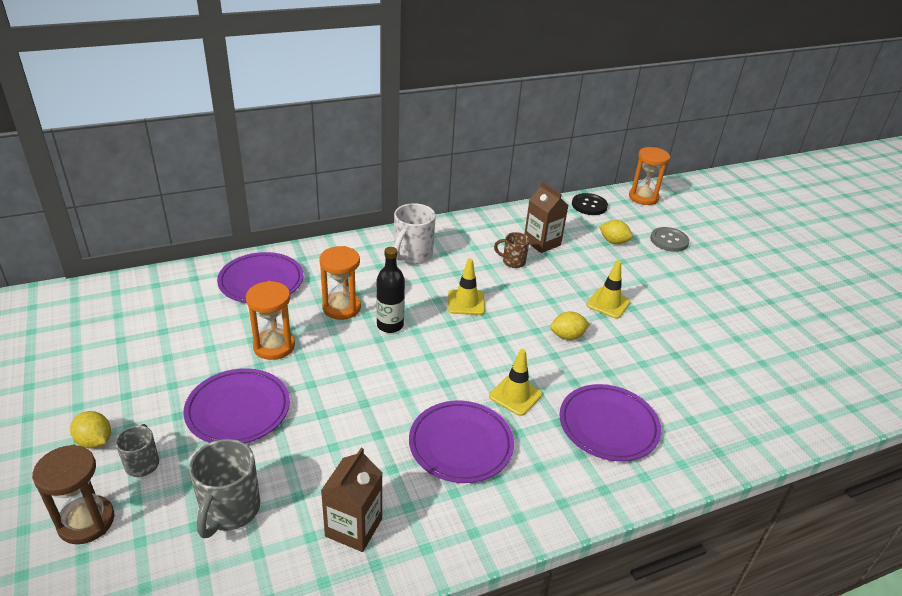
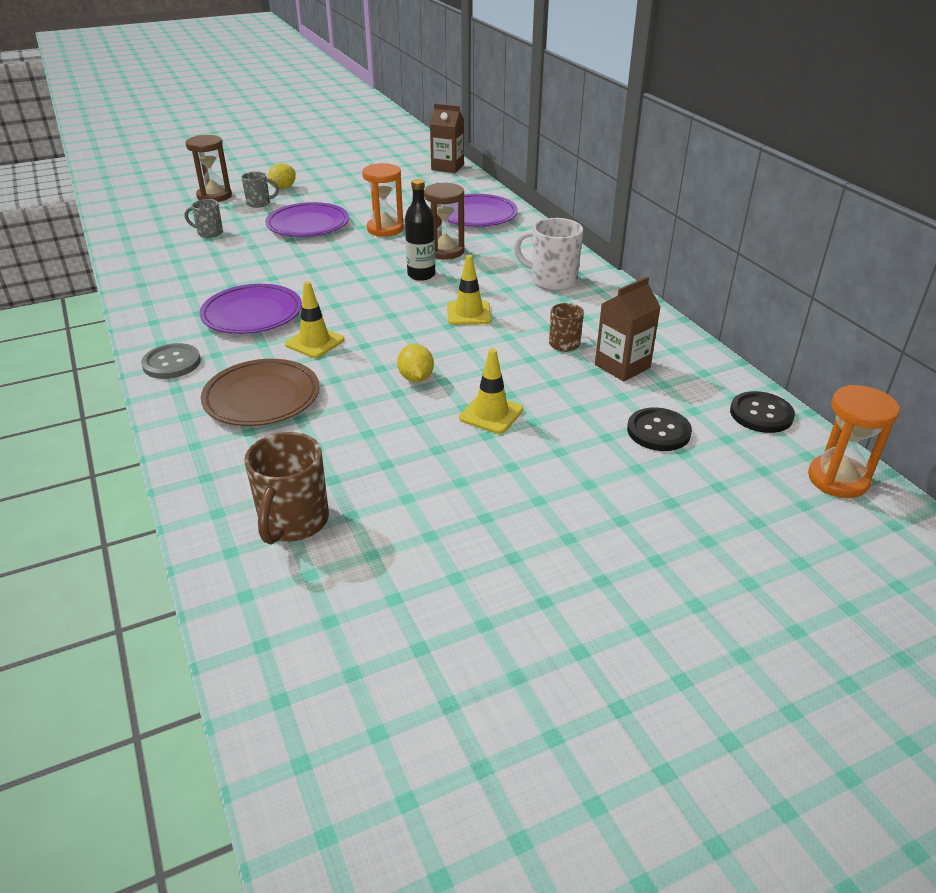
camera: 90 degrees right, 0 degrees up
(230, 510) = (209, 233): grey mug -> grey mug, size x0.60
(341, 308) = (445, 251): orange hourglass -> brown hourglass
(353, 527) = (177, 274): brown carton -> brown carton (447, 167)
(608, 426) = (262, 398): purple plate -> brown plate
(613, 242) = (658, 431): yellow lemon -> black button
(669, 240) = (695, 494): grey button -> grey button (171, 363)
(749, 399) = (293, 522): none -> brown mug

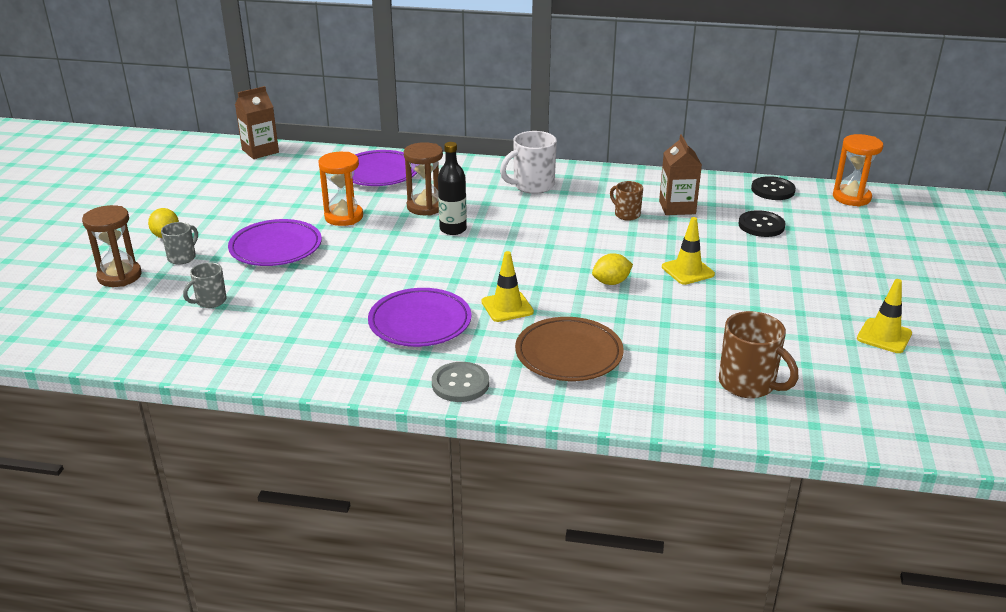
camera: 55 degrees left, 5 degrees down
(416, 378) = (611, 282): yellow lemon -> yellow lemon turned 45 degrees counterclockwise
(469, 313) = (541, 232): yellow traffic cone -> yellow traffic cone (884, 336)

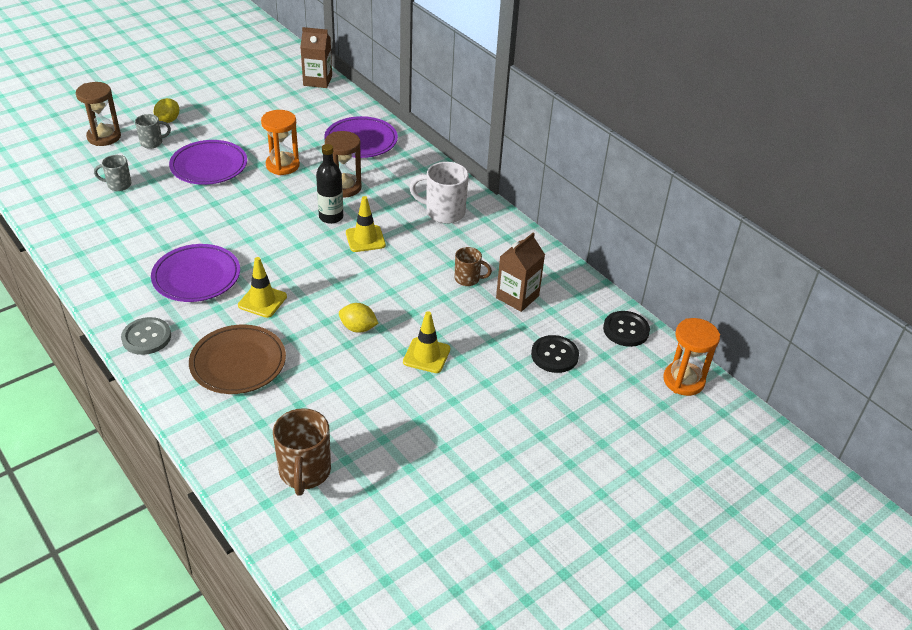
camera: 40 degrees right, 10 degrees up
(626, 214) = (468, 279): brown mug -> brown mug turned 105 degrees clockwise
(884, 336) = (469, 513): yellow traffic cone -> yellow traffic cone (365, 239)

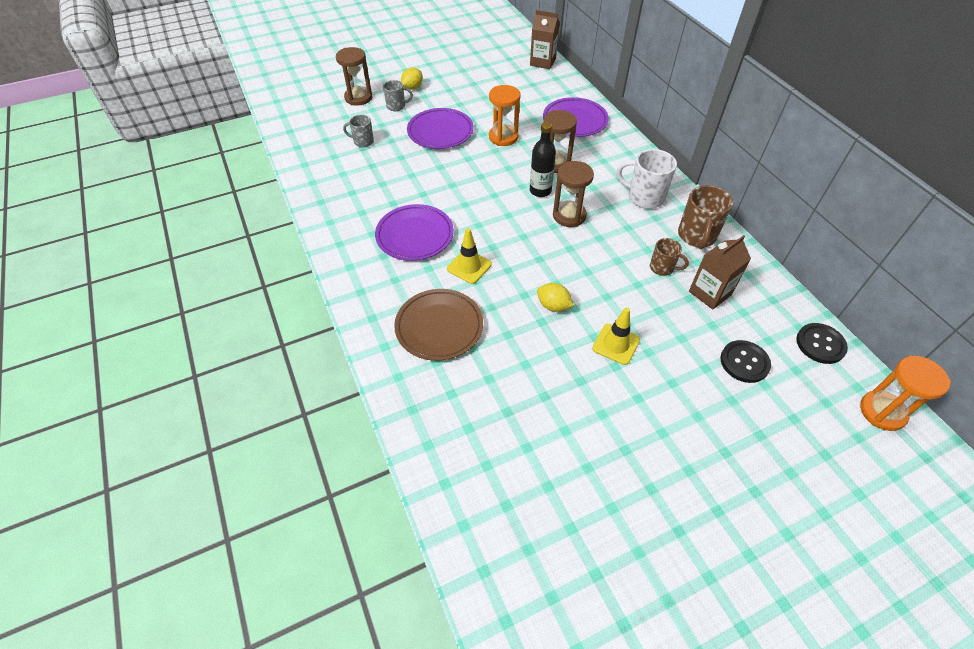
camera: 15 degrees right, 10 degrees up
(146, 337) = (363, 289): grey button -> none
(304, 472) = (485, 455): brown mug -> brown mug (696, 236)
(365, 239) = (569, 216): yellow traffic cone -> brown hourglass

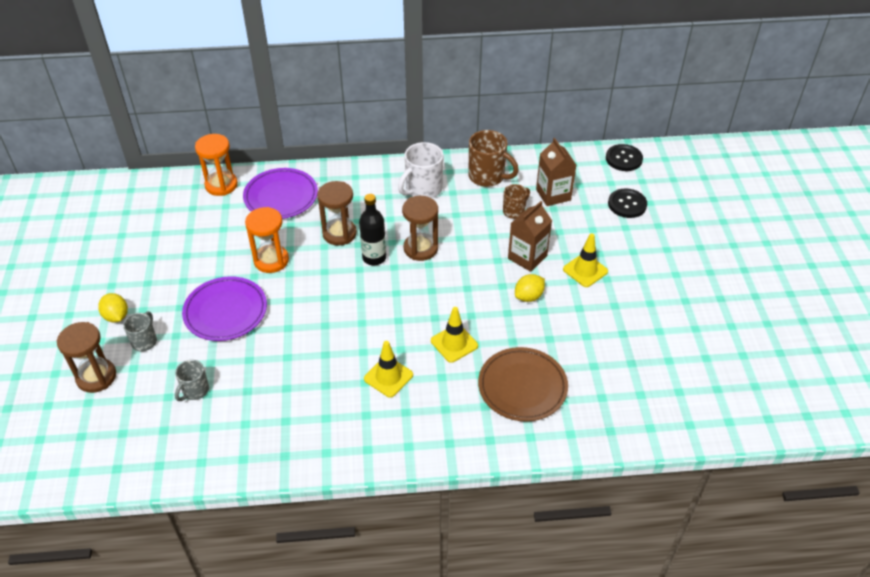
camera: 70 degrees left, 5 degrees down
(415, 235) = (388, 377): purple plate -> yellow traffic cone
(542, 62) = (156, 187): brown carton -> brown carton (527, 257)
(882, 412) = (688, 157): orange hourglass -> orange hourglass (221, 185)

